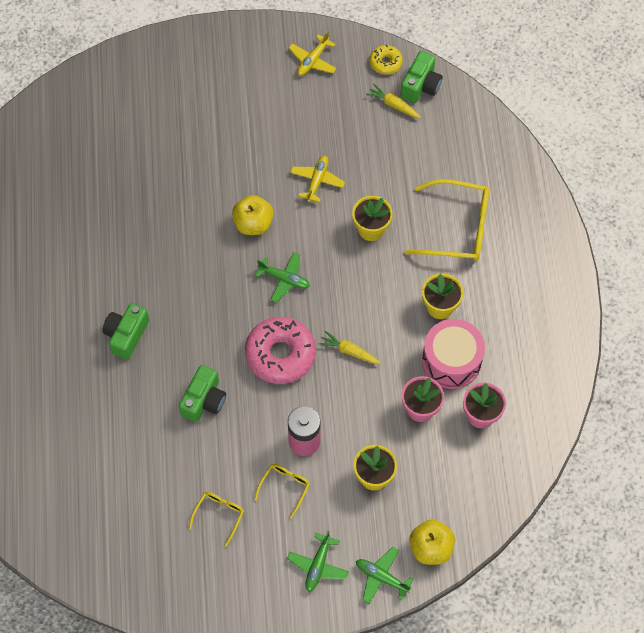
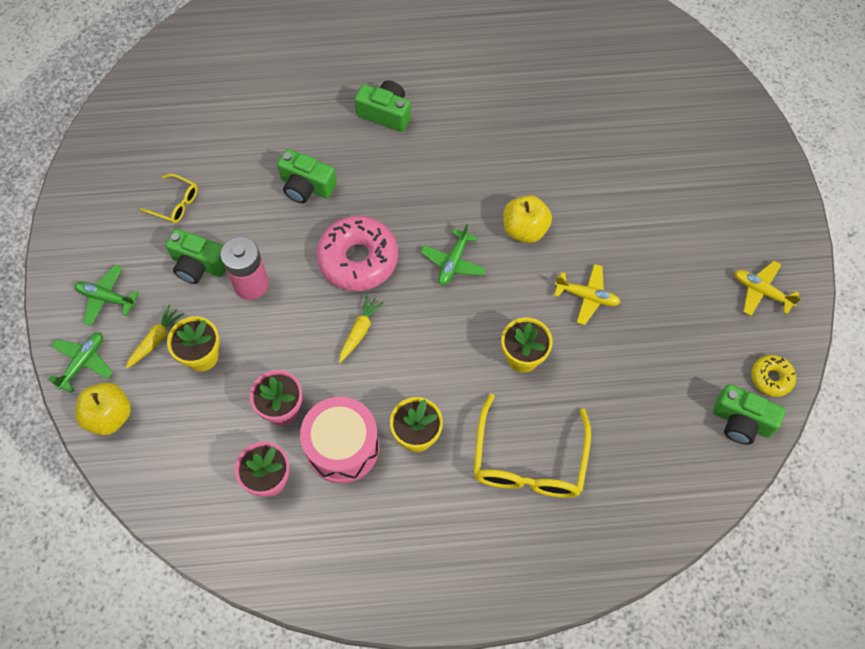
camera: 90 degrees right, 0 degrees up
(284, 487) = (199, 265): yellow glasses -> green camera
(393, 105) = (707, 386): yellow carrot -> yellow carrot (155, 340)

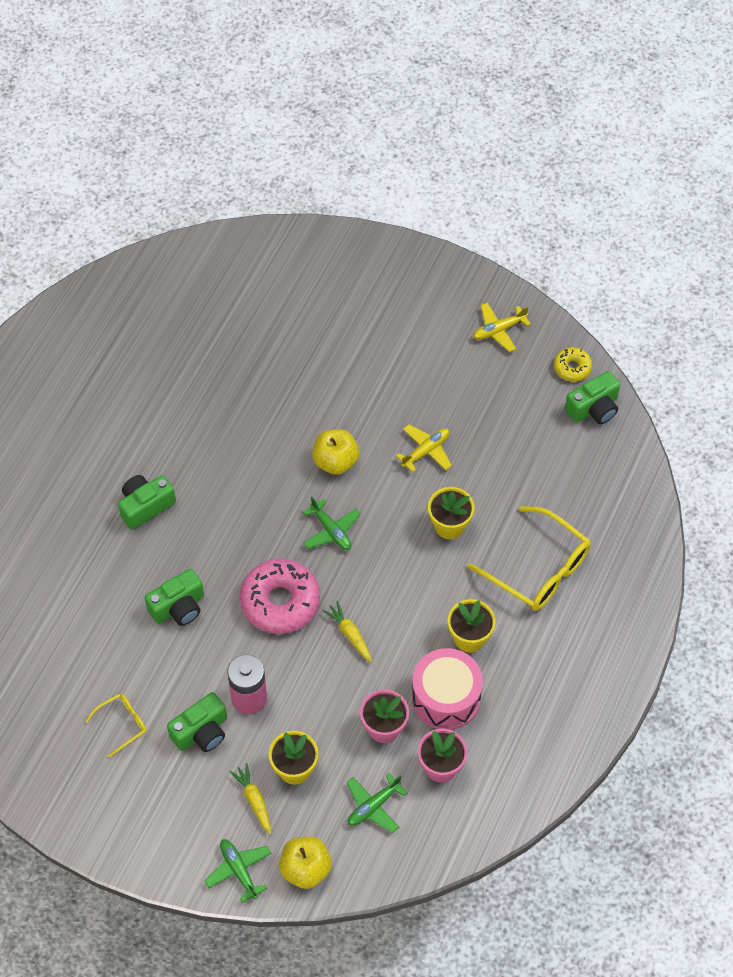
camera: 60 degrees left, 5 degrees down
(106, 298) = (185, 824): green plane -> green plane (373, 806)

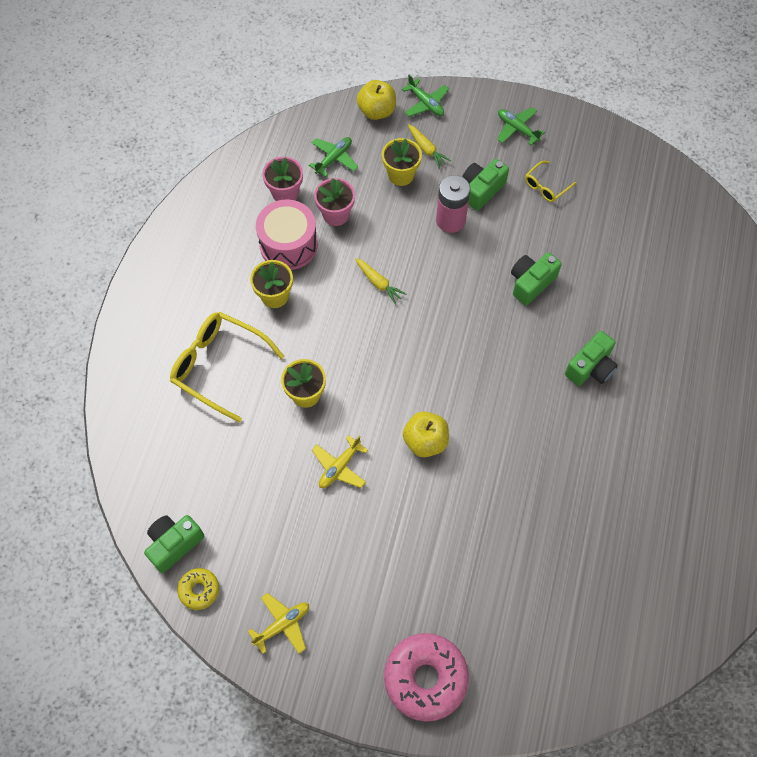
camera: 170 degrees right, 5 degrees up
(280, 602) = (445, 301): pink donut -> pink donut (425, 678)
(331, 531) = (414, 372): green plane -> green plane (517, 129)

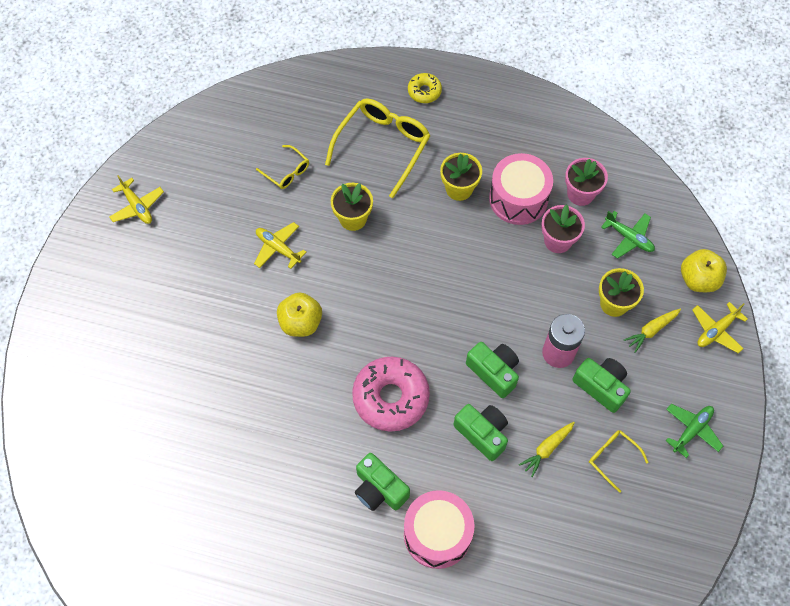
camera: 90 degrees right, 0 degrees up
(174, 544) = (215, 123): green camera -> green camera (494, 372)
(199, 590) = (173, 143): yellow donut -> yellow donut (424, 91)
(245, 462) = (287, 172): none -> yellow glasses
(378, 283) = (477, 281): yellow carrot -> yellow carrot (547, 449)
(425, 103) = (716, 330): green plane -> yellow plane
(425, 678) = (78, 319): pink donut -> pink donut (391, 397)
(626, 320) = (437, 534): none -> pink drum

